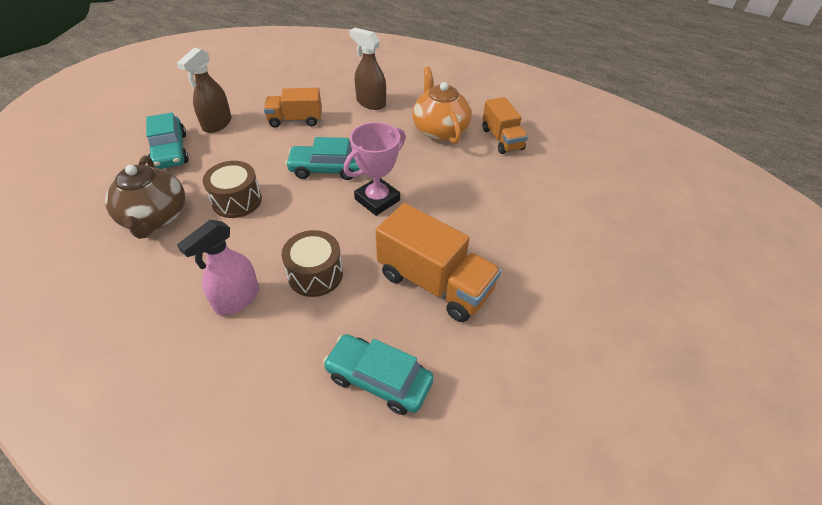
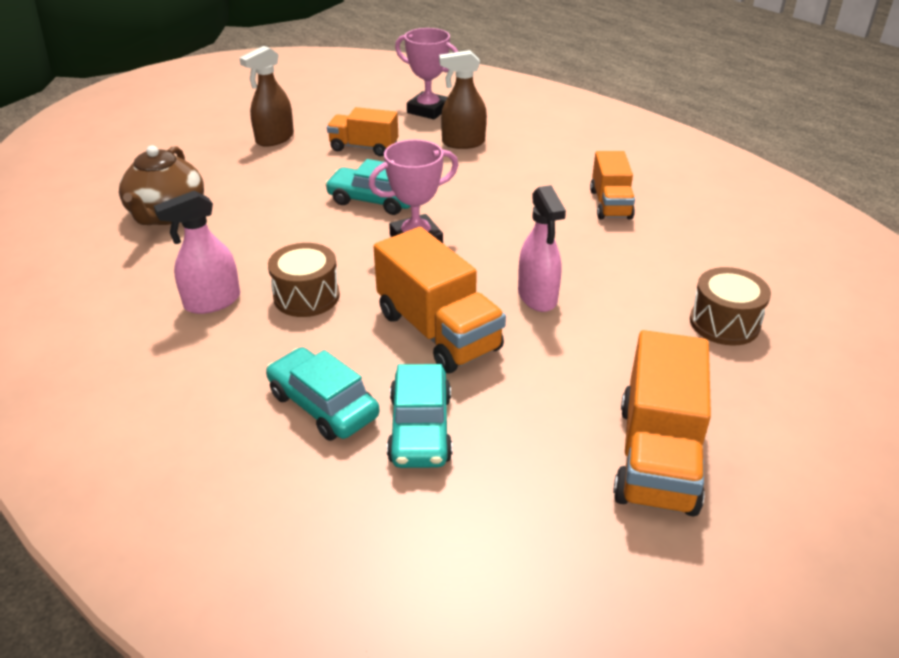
camera: 20 degrees right, 10 degrees down
(170, 151) = (212, 157): turquoise car -> turquoise car (420, 428)
(237, 200) = (258, 214): brown drum -> brown drum (724, 323)
(330, 77) = (428, 110): none -> pink trophy
(370, 103) = (463, 143): brown spray bottle -> brown spray bottle turned 60 degrees counterclockwise
(439, 130) = (534, 183): orange teapot -> none
(491, 233) = (537, 297): none -> pink spray bottle
(639, 355) = (657, 456): none -> orange truck

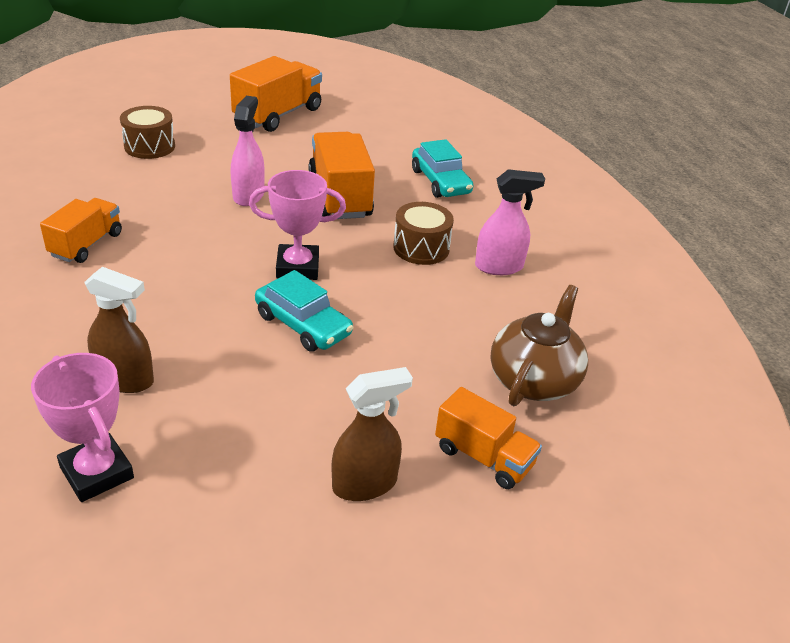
camera: 160 degrees left, 0 degrees up
(364, 147) = (254, 417): orange truck -> orange truck (483, 457)
(420, 428) = (390, 157): turquoise car -> none

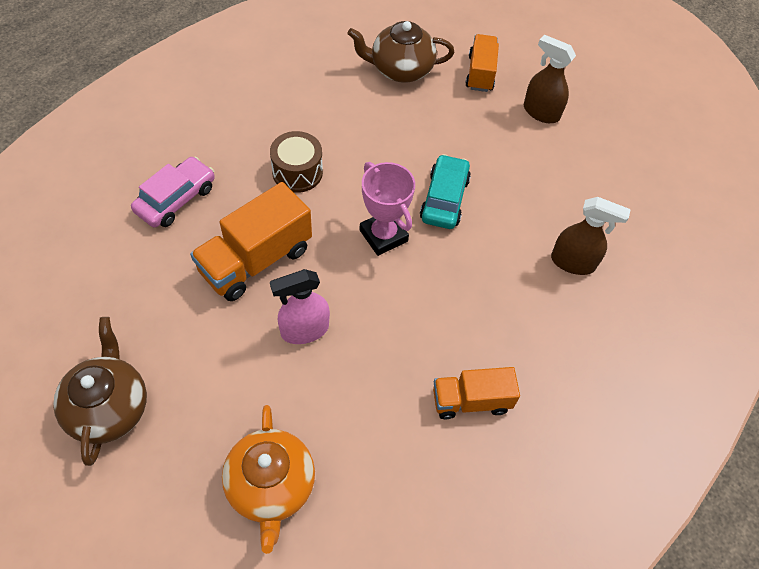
camera: 120 degrees left, 20 degrees up
(97, 472) = (640, 227): pink trophy -> none
(125, 379) = (573, 262): brown spray bottle -> brown spray bottle turned 120 degrees clockwise
(149, 146) = (271, 486): brown drum -> orange teapot
(278, 115) = (109, 408): orange truck -> brown teapot
(440, 182) = (176, 199): turquoise car -> pink car
(499, 267) = (288, 119): pink spray bottle -> none

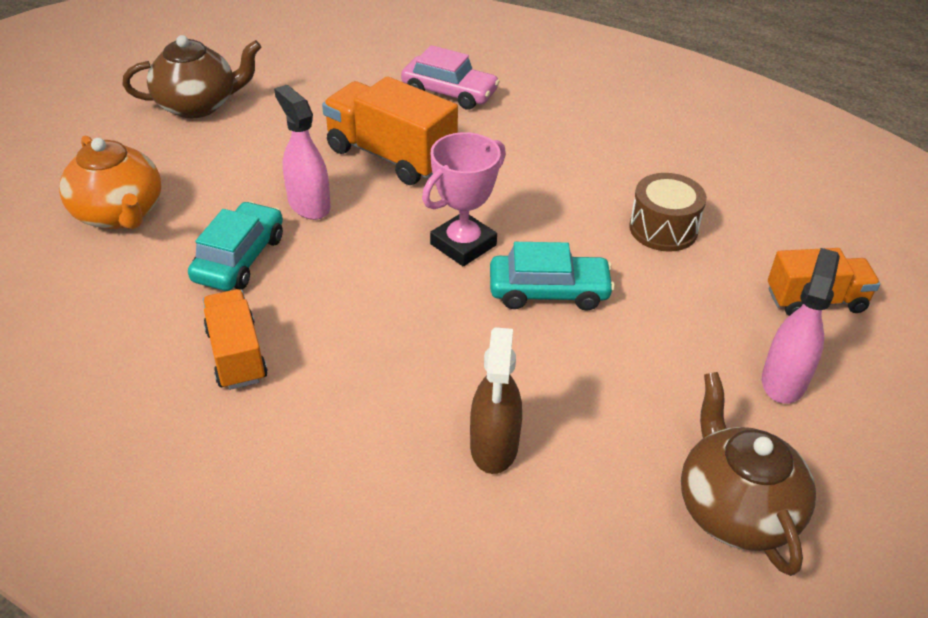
camera: 80 degrees right, 15 degrees down
(271, 486) = (120, 214): orange teapot -> orange teapot turned 105 degrees counterclockwise
(297, 172) = (528, 163): brown drum -> brown drum (663, 229)
(361, 389) = (239, 258): none -> turquoise car
(400, 69) = (758, 219): brown teapot -> brown teapot (735, 509)
(541, 112) = (784, 380): brown spray bottle -> pink spray bottle

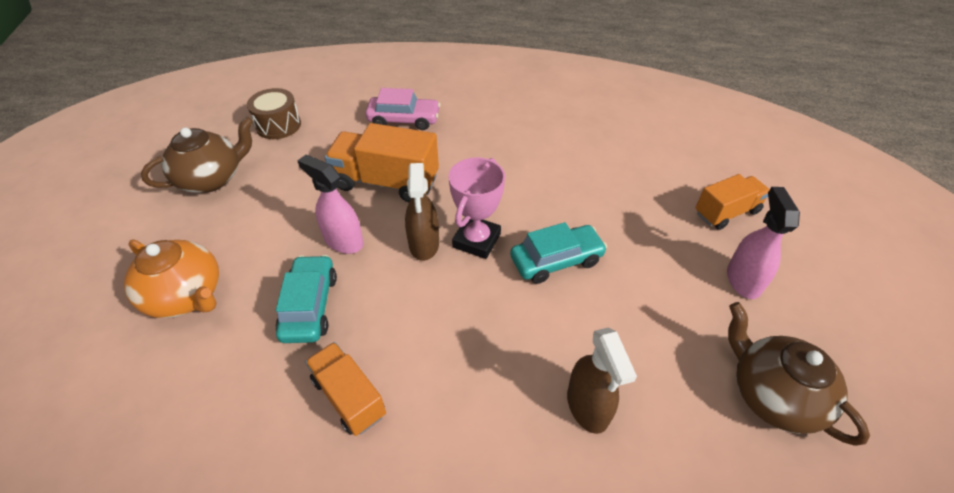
camera: 20 degrees left, 5 degrees up
(398, 232) = (424, 244): none -> brown spray bottle
(663, 229) = (604, 187): brown drum -> brown drum (278, 125)

